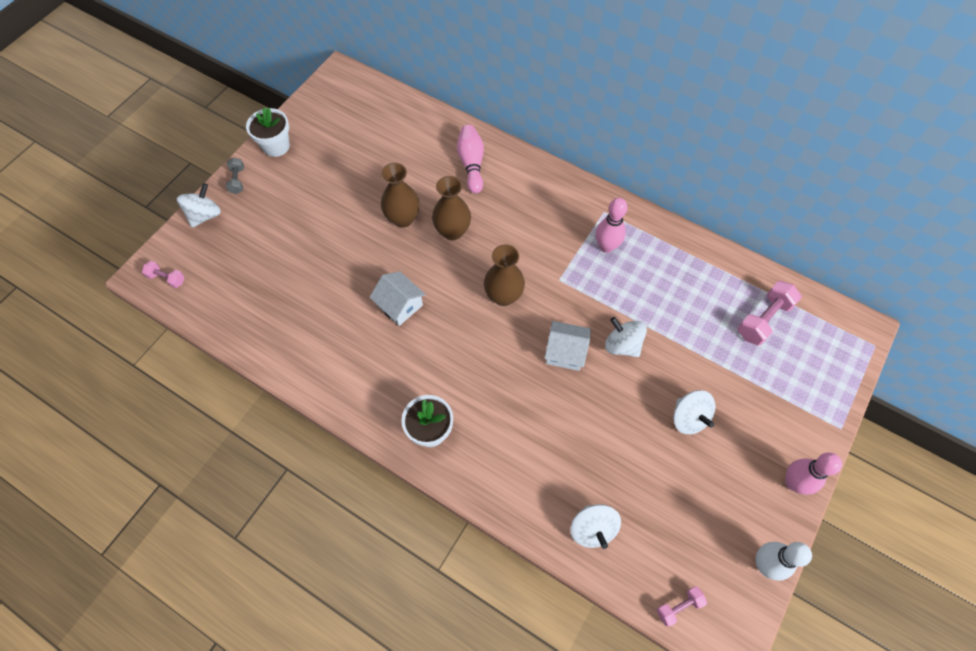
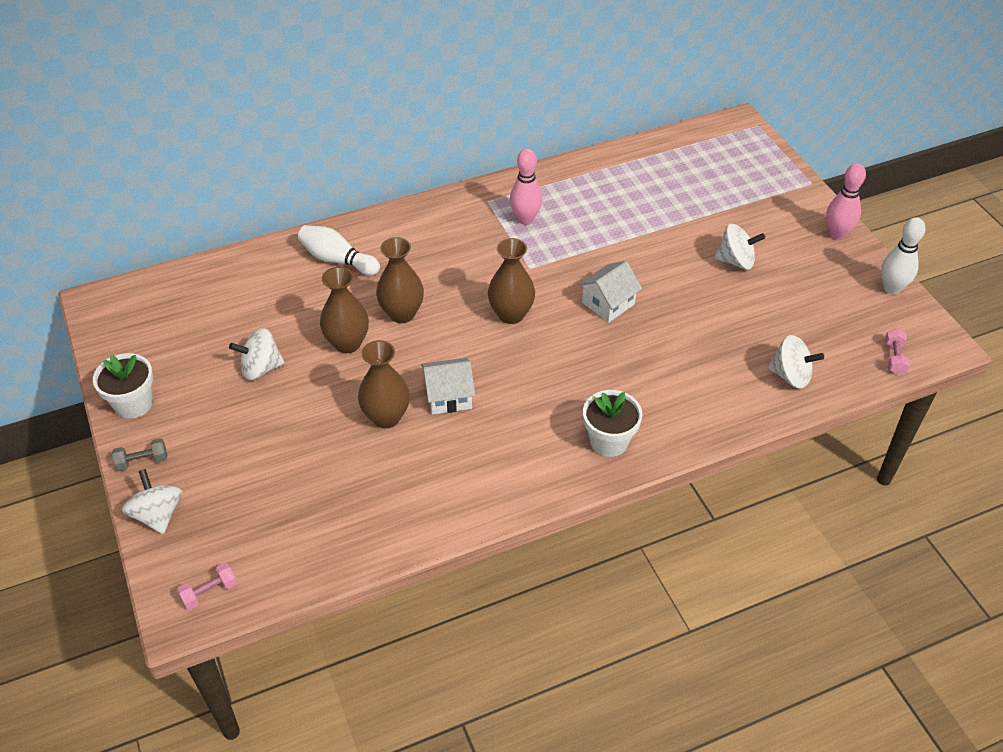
camera: 55 degrees left, 15 degrees down
(237, 180) = (142, 461): grey dumbbell -> grey dumbbell turned 45 degrees counterclockwise
(356, 281) = (386, 417): none -> brown vase
(471, 164) = (337, 260): pink bowling pin -> white bowling pin
(622, 345) = (633, 263): white spinning top -> white spinning top (261, 368)
(763, 319) = (684, 169): pink dumbbell -> none

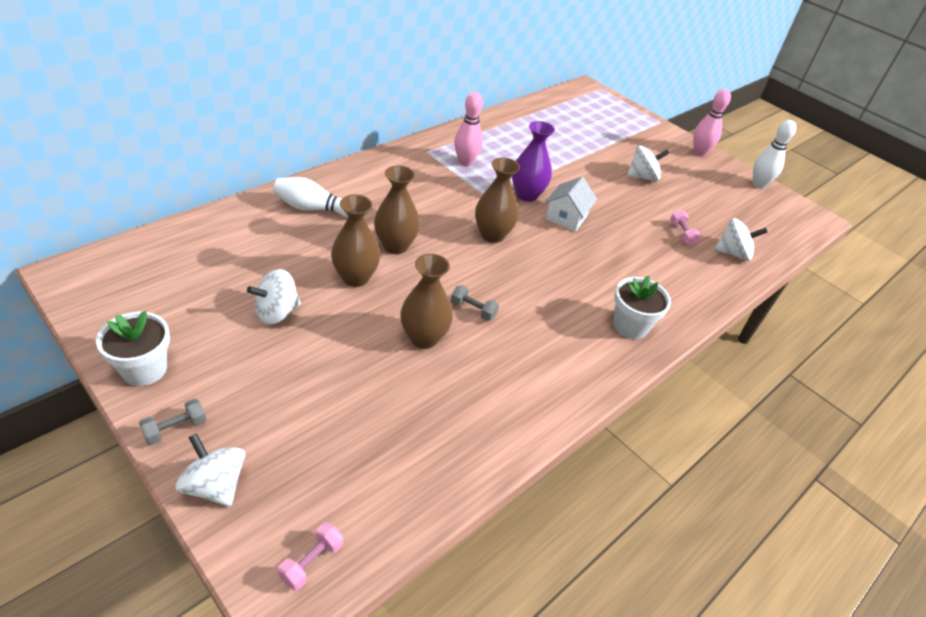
camera: 25 degrees left, 5 degrees down
(448, 396) = (473, 310): white house -> grey dumbbell
(576, 269) = (526, 195): none -> purple vase
(894, 358) = (792, 231): pink dumbbell -> pink dumbbell (682, 234)

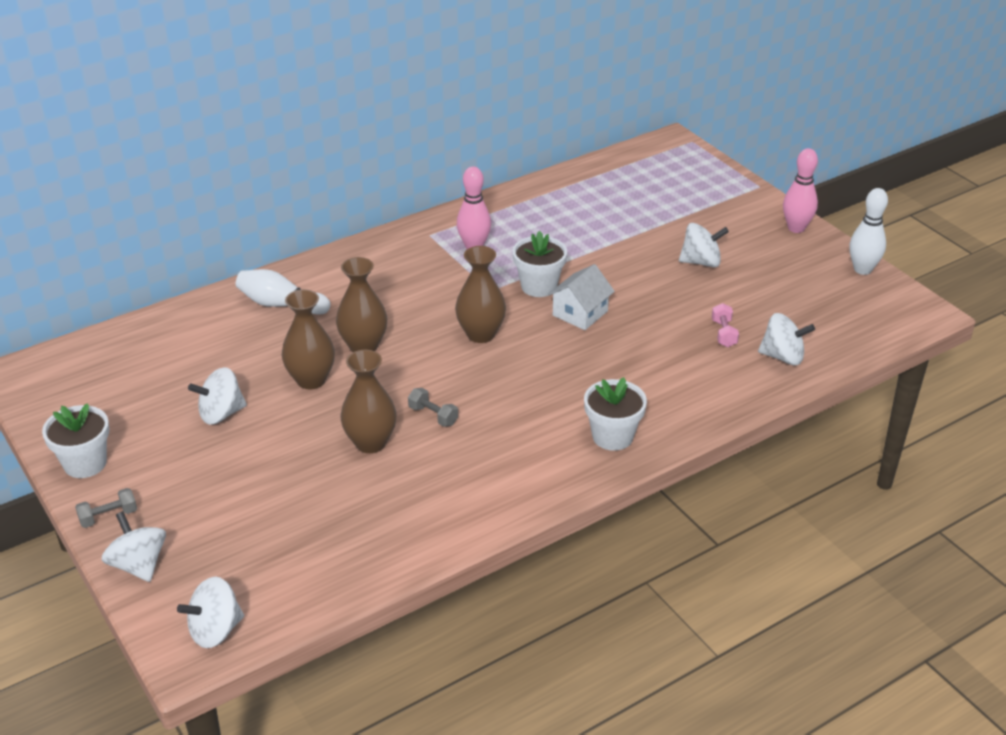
camera: 15 degrees right, 5 degrees down
(311, 562) = (215, 630): pink dumbbell -> white spinning top
(526, 195) = (539, 286): purple vase -> white flower pot

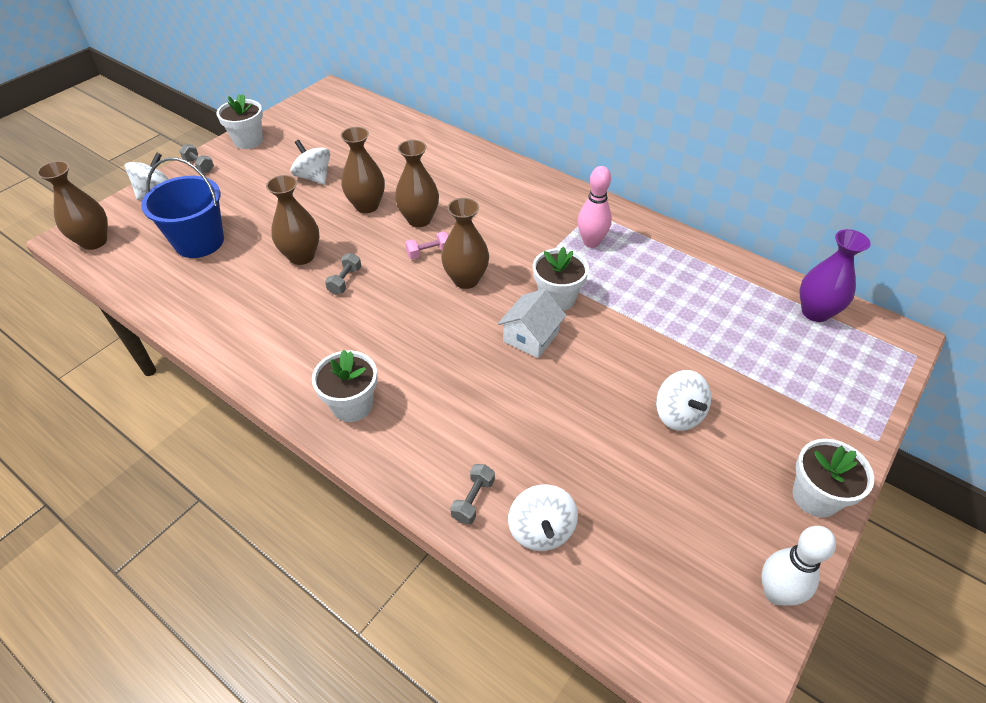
camera: 70 degrees right, 10 degrees up
(215, 630) = (94, 241): white spinning top -> brown vase
(281, 304) = (451, 165): white bowling pin -> none
(286, 527) = (199, 242): none -> blue bucket
(580, 313) = (531, 337): white house -> white house turned 75 degrees counterclockwise
(627, 165) = (815, 312): none -> purple vase
(723, 333) = (556, 462): pink dumbbell -> pink dumbbell (428, 252)
(743, 385) = (473, 500): none -> grey dumbbell
(796, 228) = (815, 497): pink bowling pin -> white flower pot

